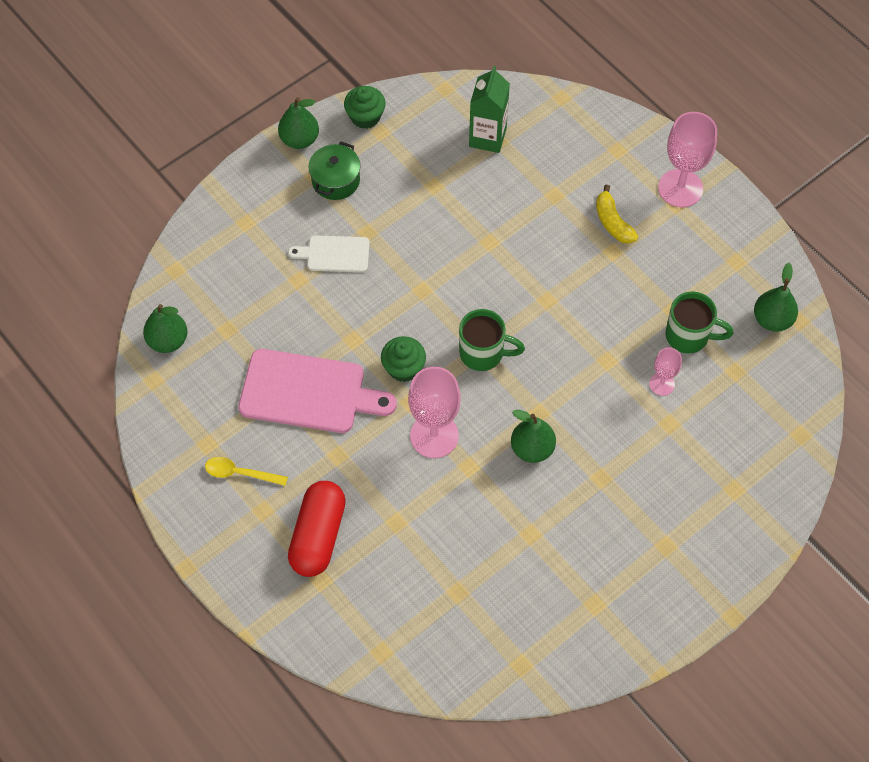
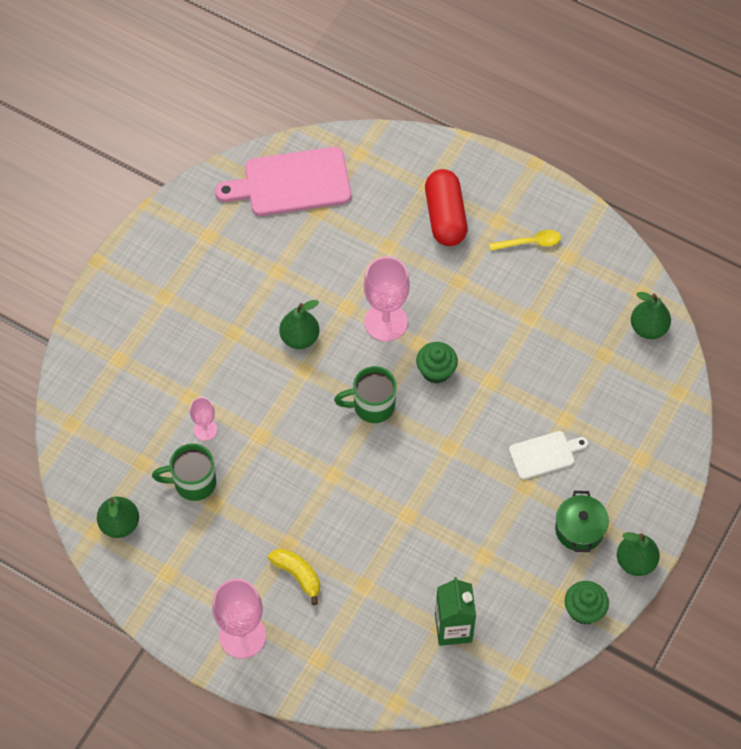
camera: 160 degrees right, 0 degrees up
(308, 392) = (507, 324): pink cutting board -> pink cutting board (291, 183)

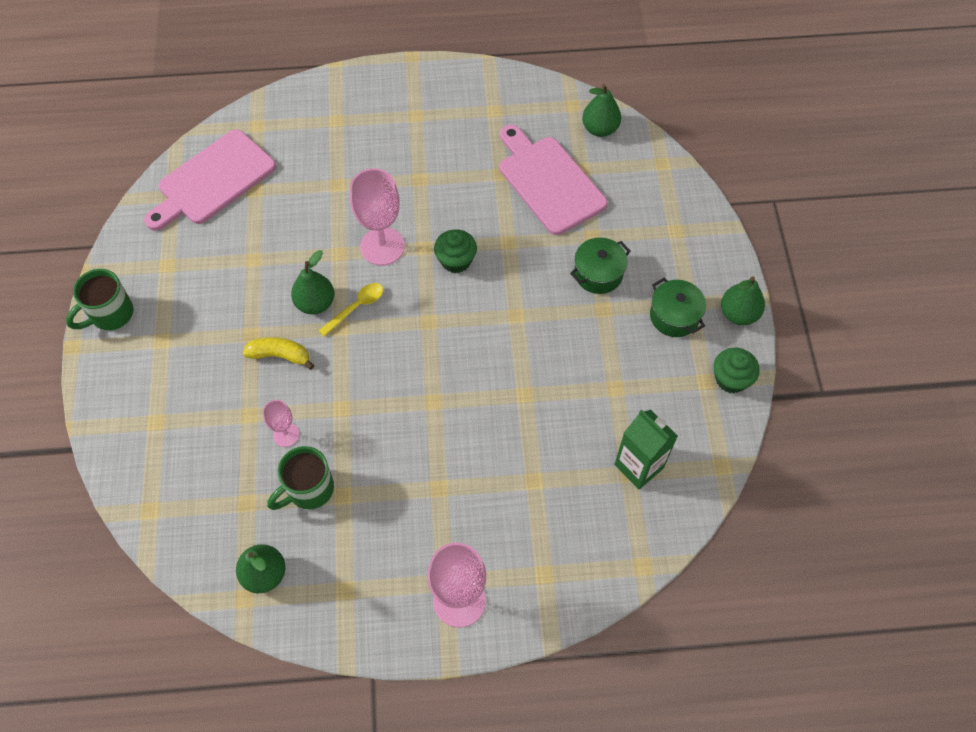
camera: 35 degrees left, 0 degrees up
(298, 575) = (468, 510): yellow banana -> yellow banana (280, 355)
(372, 406) = (423, 322): green mug -> green mug (110, 314)
(445, 217) = (369, 135): red capsule -> none
(530, 242) = (455, 117): yellow spoon -> yellow spoon (356, 307)
(544, 454) = (598, 274): white cutting board -> green pot
(565, 349) = (548, 182): none -> pink cutting board

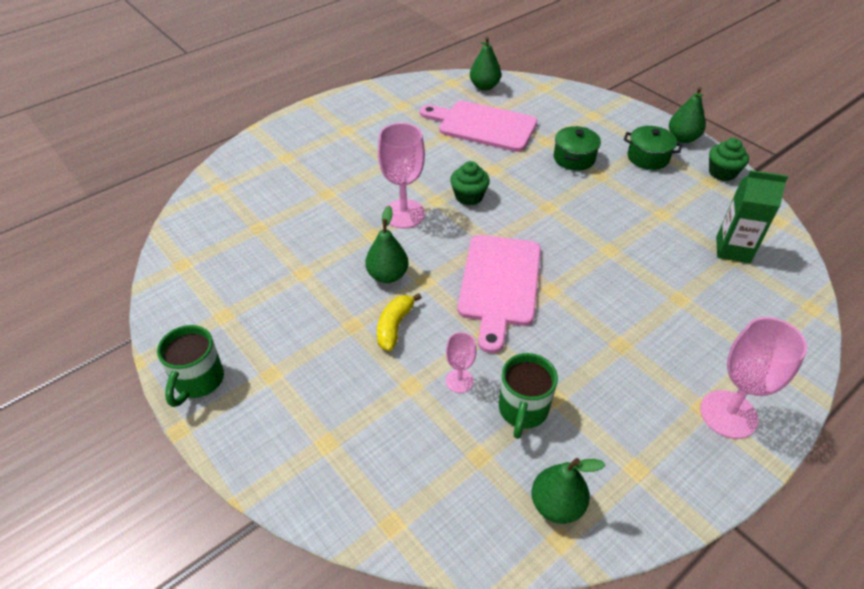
camera: 35 degrees left, 15 degrees down
(213, 180) = (213, 237): pink cutting board -> pink cutting board (499, 284)
(280, 355) = (394, 326): yellow banana -> yellow banana turned 45 degrees counterclockwise
(356, 307) = (424, 261): yellow spoon -> none

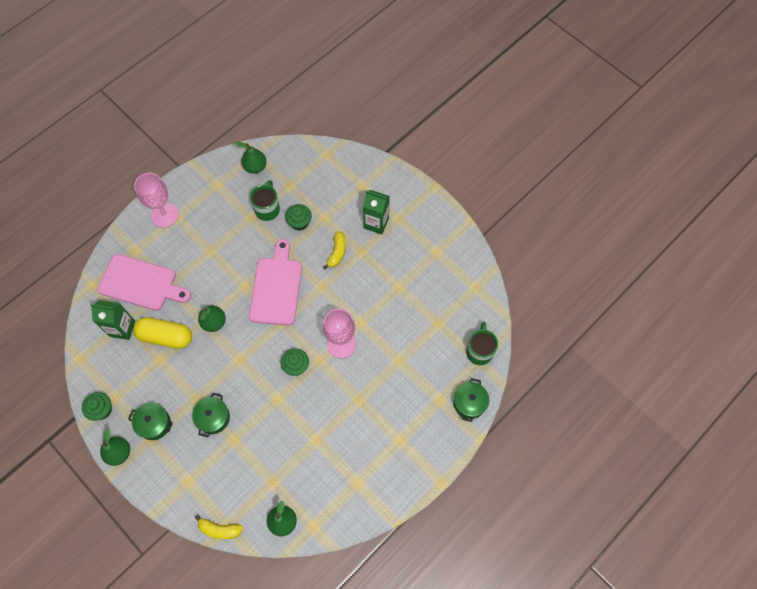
camera: 175 degrees right, 20 degrees up
(198, 381) = (435, 211): green mug -> green mug (479, 351)
(250, 153) = (469, 403): none -> green pot
(315, 369) = (376, 223): none -> green carton
(387, 275) = (346, 289): green pear -> green pear (214, 322)
(459, 381) = (299, 222): pink goblet -> green cupcake
(483, 126) = (285, 456): pink cutting board -> pink cutting board (141, 283)
(551, 85) = (219, 529): none -> yellow banana
(662, 237) = (166, 336): none -> yellow capsule

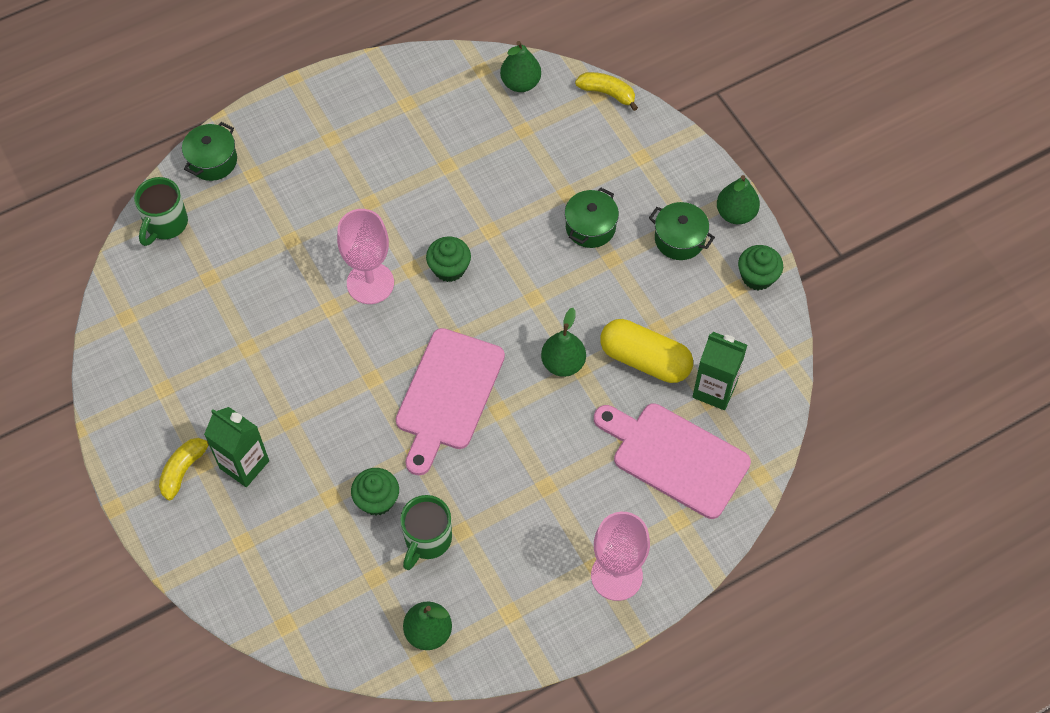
camera: 165 degrees left, 5 degrees down
(337, 252) = (329, 429): yellow banana -> yellow banana (184, 469)

